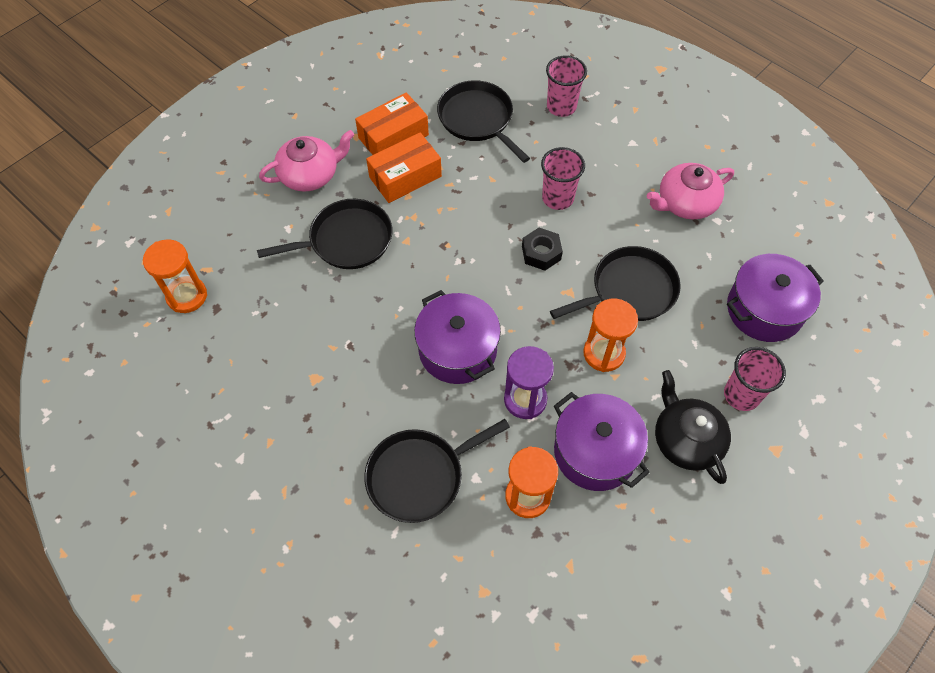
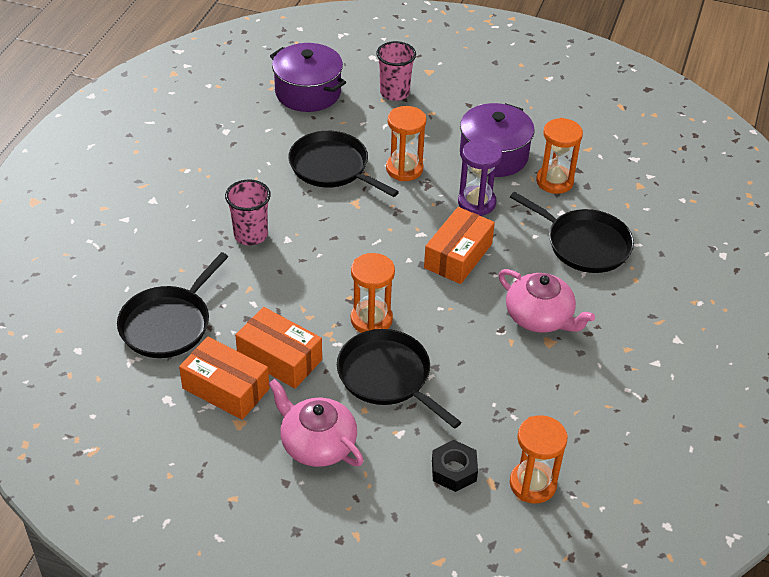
camera: 115 degrees left, 15 degrees down
(413, 251) = (371, 319): none -> orange hourglass
(457, 350) = (458, 256): purple pot -> orange box
(541, 253) = (322, 230): black nut -> black nut (454, 470)
(561, 107) = (122, 262): pink cup -> none
(685, 203) = (215, 152): pink teapot -> pink teapot (540, 317)
(686, 440) = (451, 113): black teapot -> none

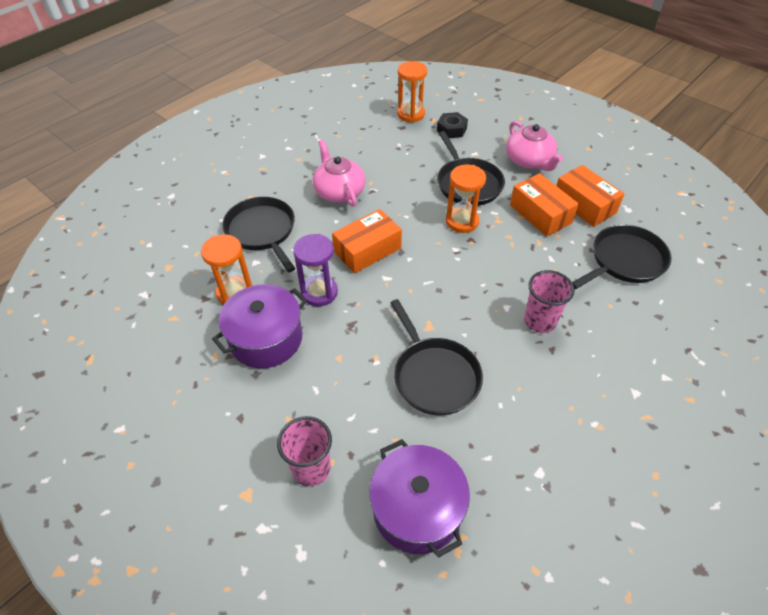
camera: 155 degrees left, 5 degrees up
(404, 169) = (362, 350): orange hourglass -> none

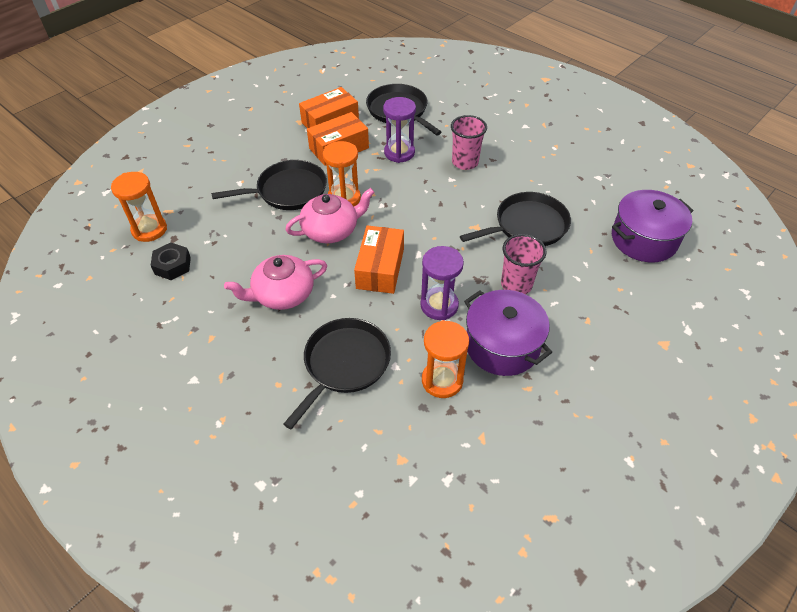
camera: 90 degrees left, 0 degrees up
(262, 231) = (344, 364): black pan -> black pan turned 150 degrees clockwise
(311, 468) = (629, 302): pink cup -> pink cup (516, 285)
(367, 250) = (380, 268): orange box -> orange box turned 45 degrees clockwise
(451, 129) = (192, 197): black nut -> black nut (172, 265)
(529, 160) = (260, 147): pink teapot -> pink teapot (331, 230)
(544, 262) = (399, 153): none -> purple hourglass

